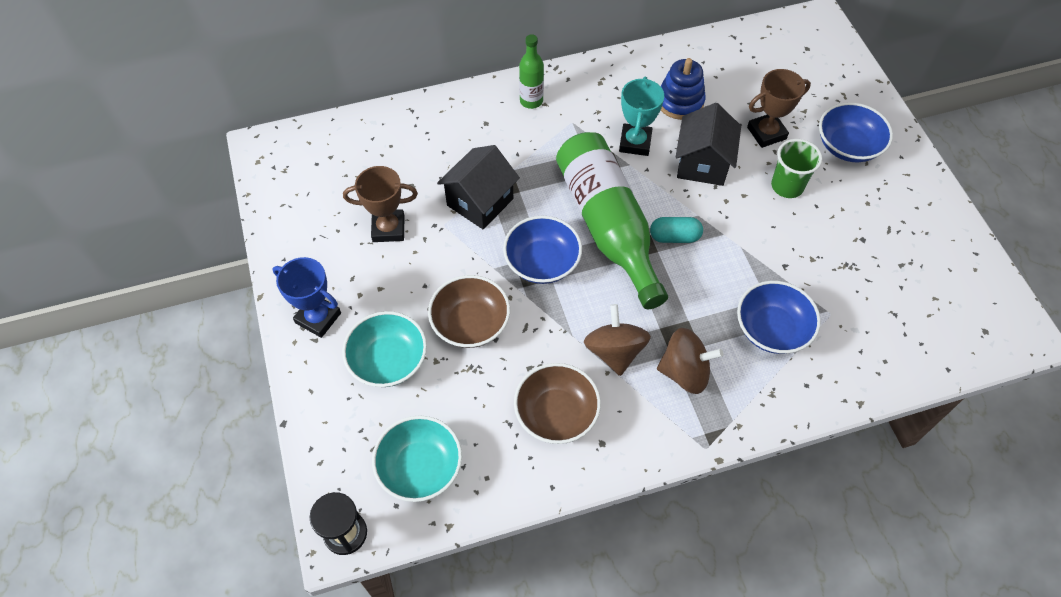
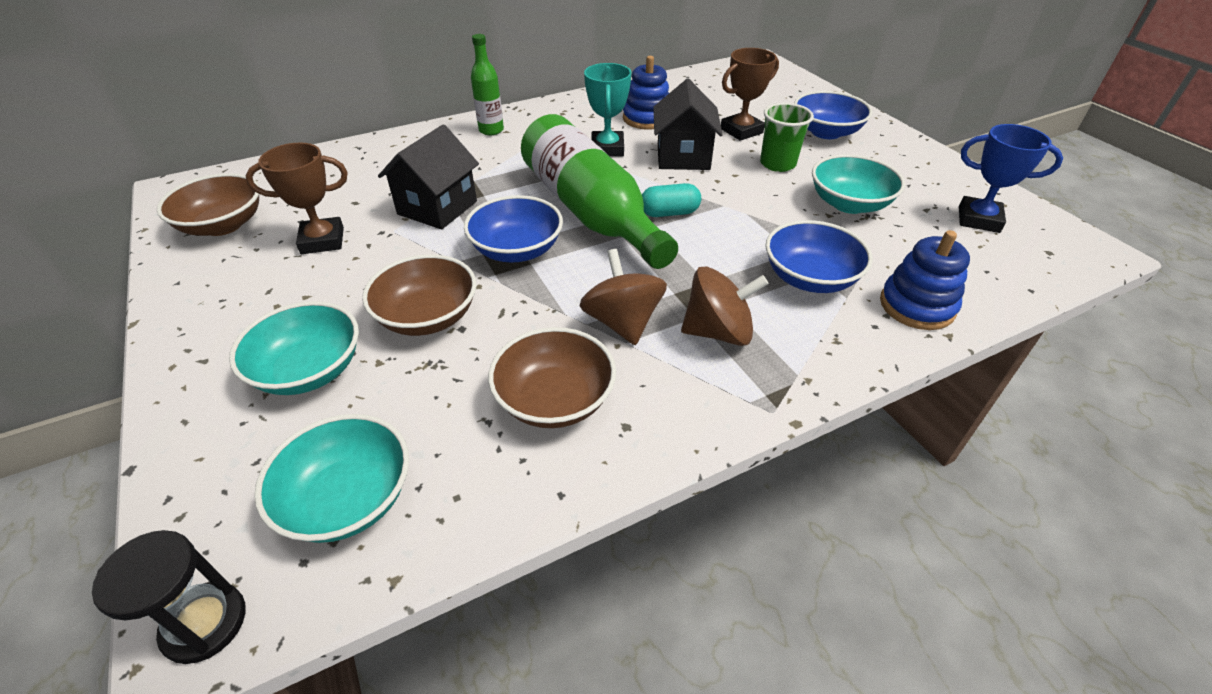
camera: 10 degrees left, 15 degrees down
(308, 198) = (223, 225): none -> brown bowl
(318, 318) = (213, 336): blue trophy -> blue trophy (978, 219)
(835, 248) = (849, 204): none -> turquoise bowl
(847, 371) = (917, 306): none -> blue stacking toy

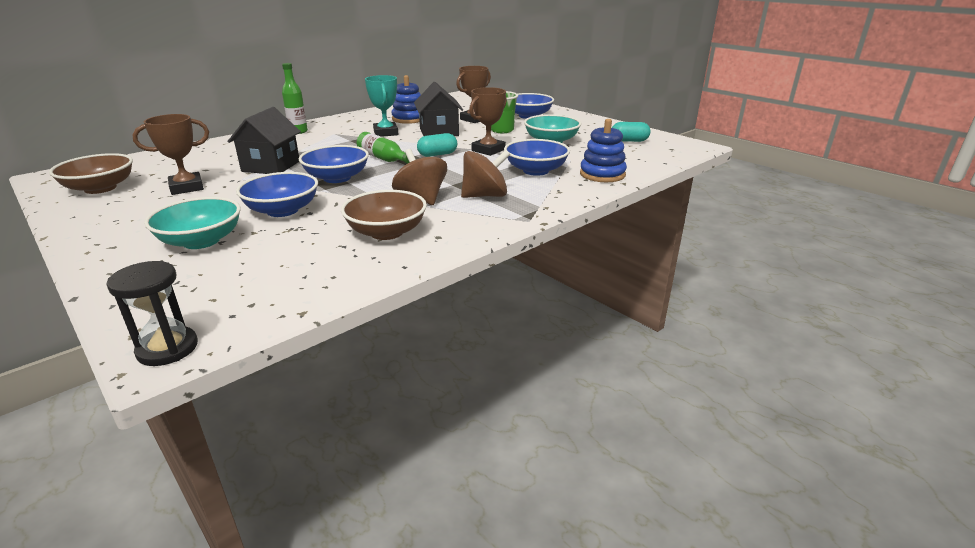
camera: 15 degrees left, 15 degrees down
(348, 499) = (255, 287): turquoise bowl -> none
(427, 317) = (282, 210): brown bowl -> blue bowl
(590, 212) = (383, 158): green bottle -> green bottle, size x0.48
(747, 213) = (488, 150): none -> brown trophy
(978, 219) = (629, 141): blue trophy -> turquoise capsule

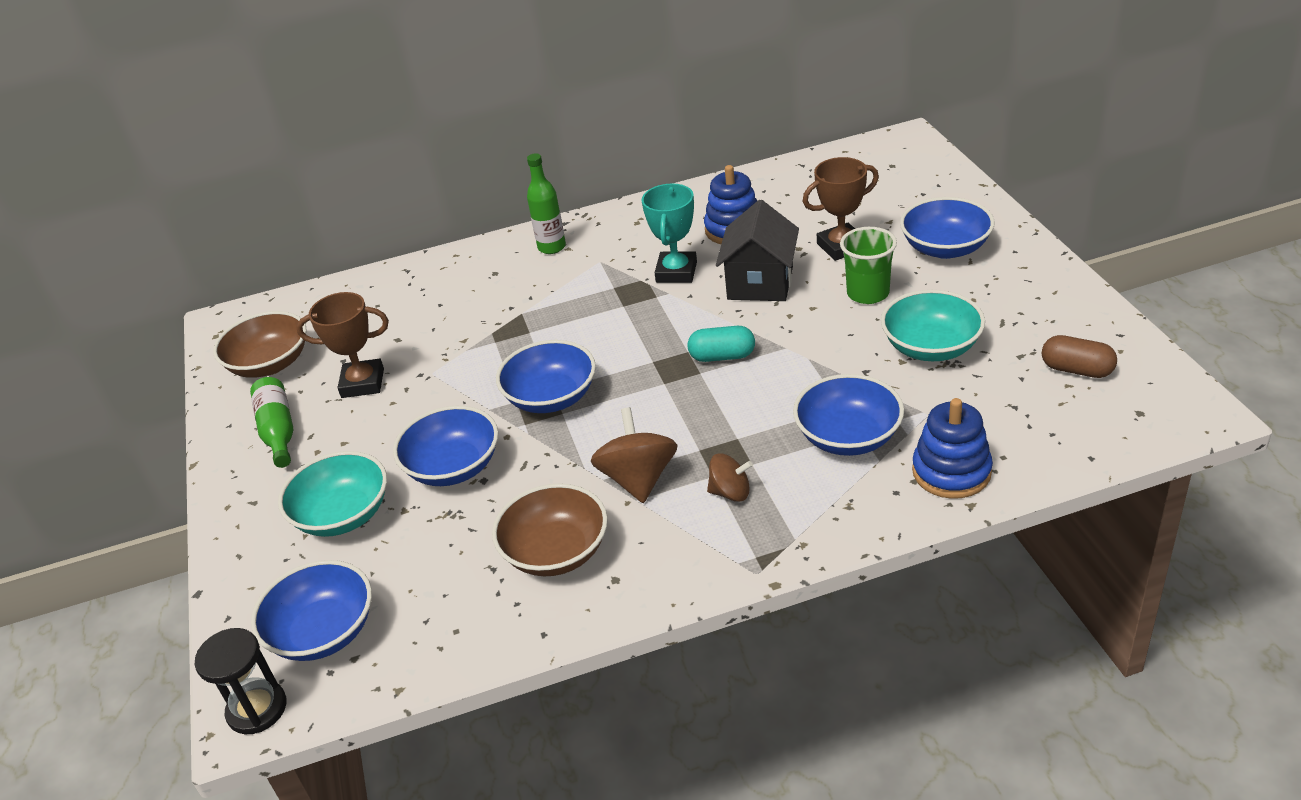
camera: 30 degrees right, 10 degrees up
(214, 296) = (323, 632): none -> blue bowl
(271, 166) = (479, 347): black house -> none
(383, 158) = (637, 354): green bottle -> green bottle (278, 431)
(485, 196) = (730, 492): brown spinning top -> brown spinning top, size x0.60
(488, 150) = (808, 357): brown trophy -> none
(629, 141) = (1076, 370): turquoise capsule -> brown capsule

